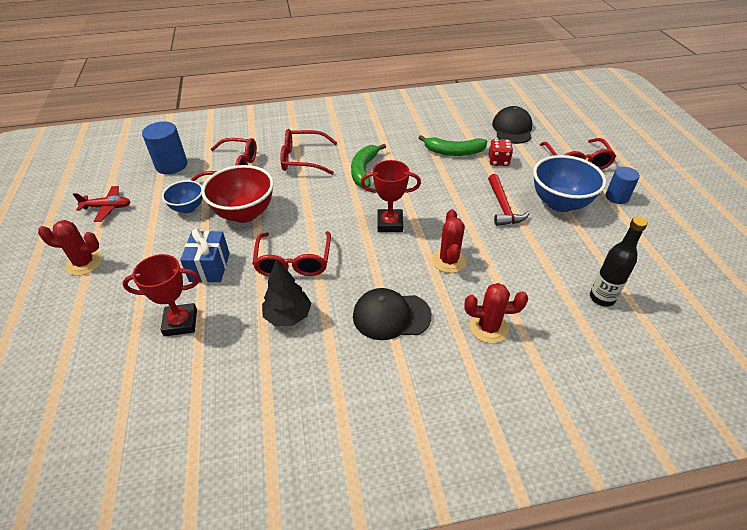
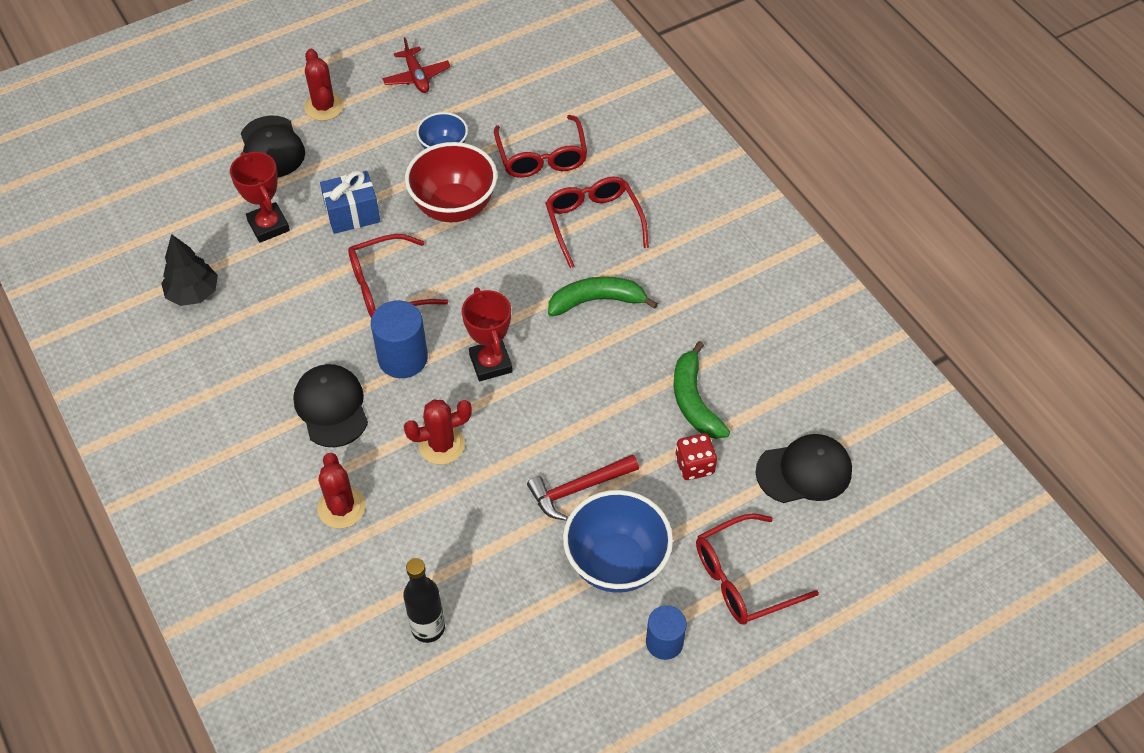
camera: 70 degrees right, 10 degrees up
(96, 304) = (272, 147): none -> black cap
(171, 165) = (520, 93): blue cylinder -> blue cylinder (403, 358)
(288, 316) = (303, 312): black tree -> black tree (193, 293)

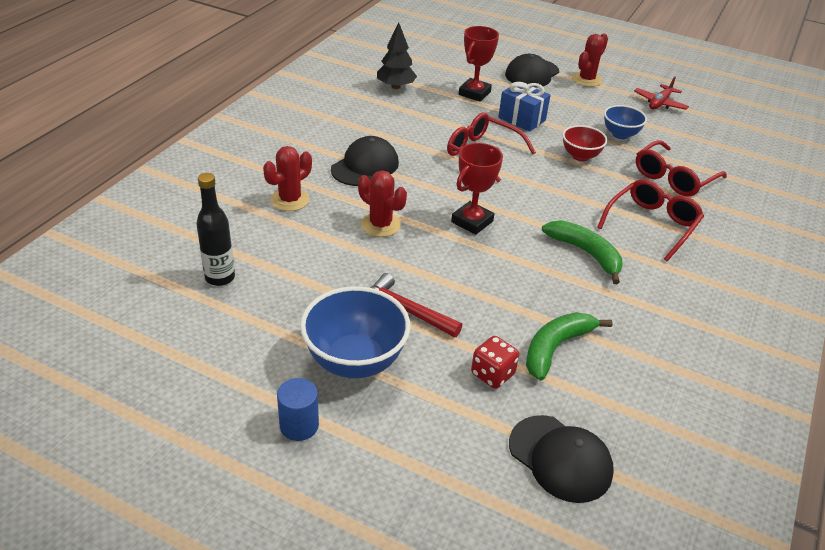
camera: 55 degrees right, 15 degrees down
(403, 358) = (434, 181): blue cylinder -> none
(454, 207) = (580, 156): red bowl -> red bowl, size x0.58
(743, 578) = (406, 457): red glasses -> none

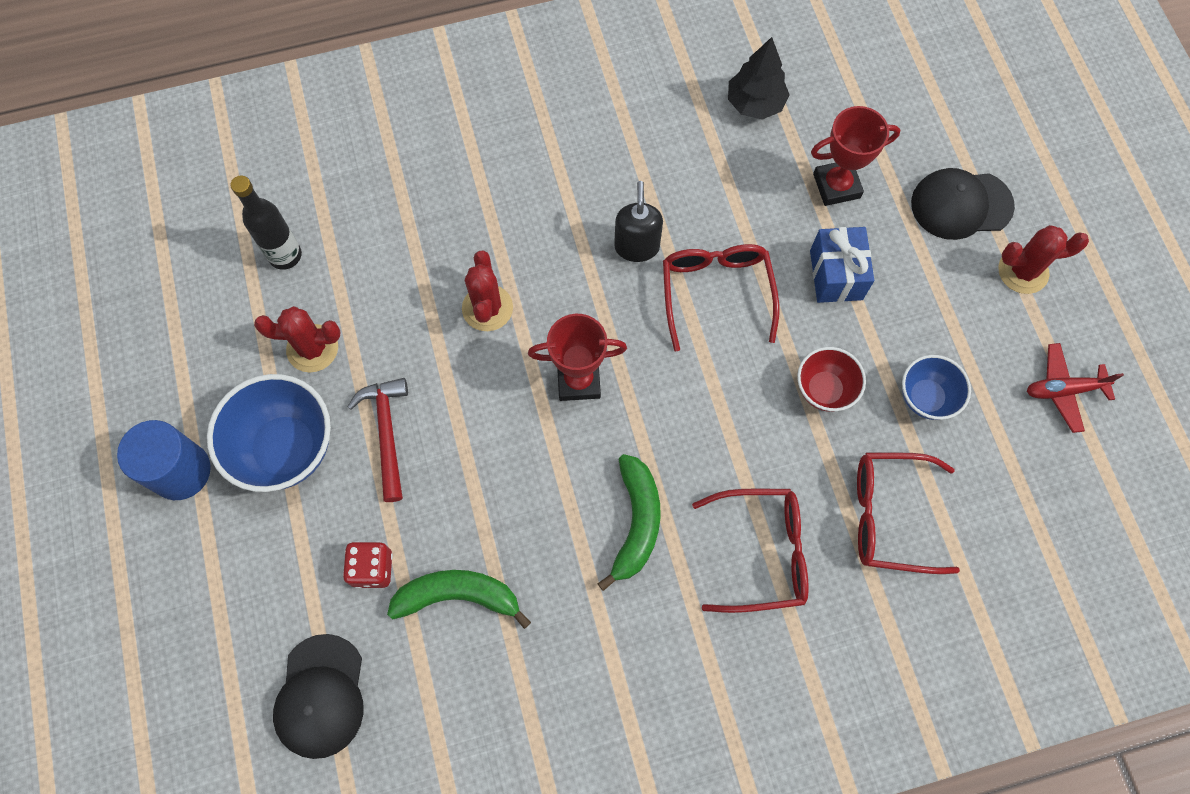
camera: 50 degrees right, 30 degrees up
(290, 200) = (444, 202): red cactus -> red cactus (312, 348)
(299, 425) = (181, 471): blue cylinder -> blue cylinder, size x1.51
(365, 166) = (568, 211): black cap -> none
(420, 159) = (637, 246): none -> black soap dispenser

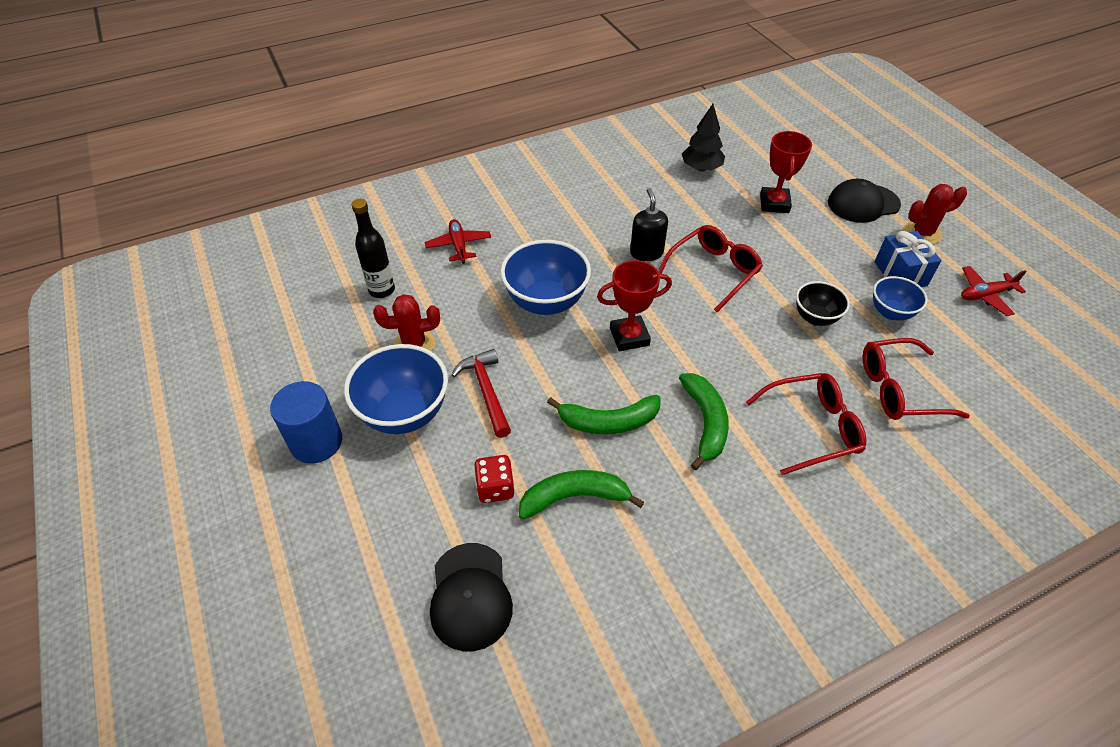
camera: 10 degrees left, 20 degrees down
(394, 195) = (459, 245): none -> red plane
(487, 308) = (546, 302): red cactus -> blue bowl
(522, 502) = (608, 422): none -> green banana
(716, 292) = (713, 271): red glasses -> red glasses turned 60 degrees clockwise
(824, 390) = (815, 318): red bowl -> black bowl
(836, 186) = (774, 203): red trophy -> red trophy turned 60 degrees counterclockwise
(836, 275) = (795, 251): blue gift -> blue gift (900, 274)

